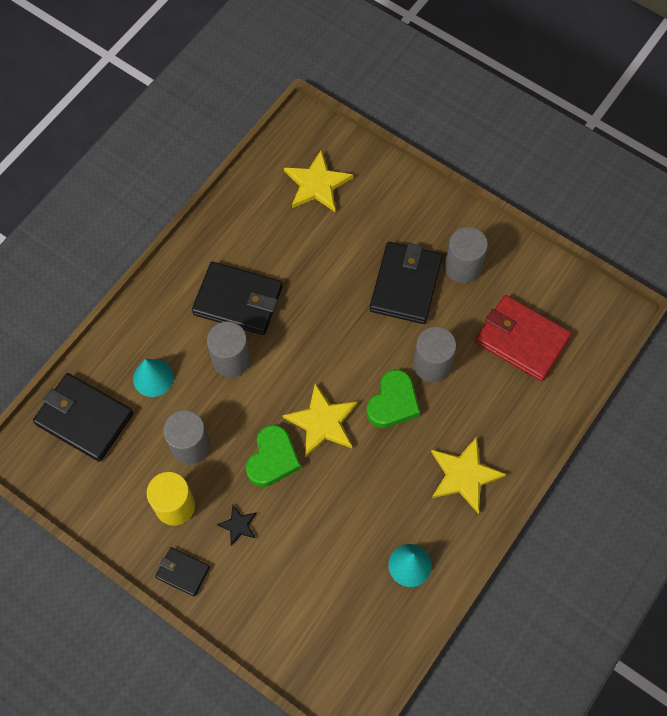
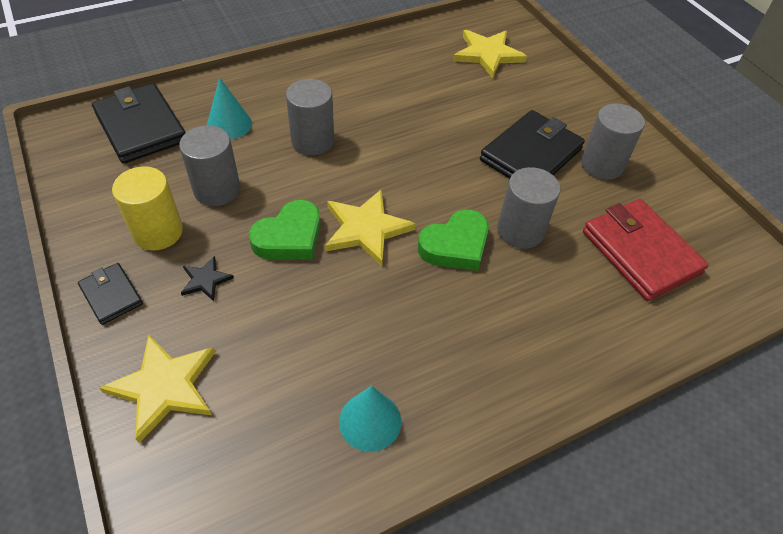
camera: 25 degrees right, 15 degrees down
(238, 300) = (354, 102): black wallet -> none
(464, 475) = (498, 354): yellow star -> yellow star (164, 387)

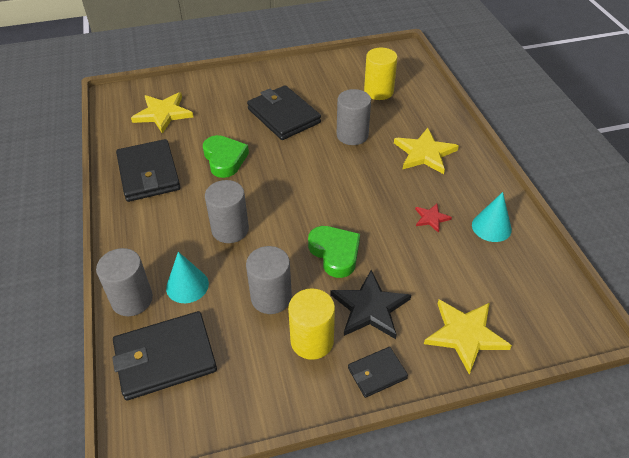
camera: 75 degrees left, 5 degrees down
(205, 280) = (370, 308): black star -> black star, size x1.91
(366, 229) = (335, 209): yellow star -> yellow star (424, 153)
(372, 338) = (431, 218): none -> red star
(384, 65) = (148, 173): none -> black wallet
(455, 245) = (359, 167): green heart -> green heart (224, 159)
(602, 165) = (302, 88): grey cylinder -> grey cylinder (132, 299)
(640, 252) = (378, 91): red wallet -> yellow cylinder

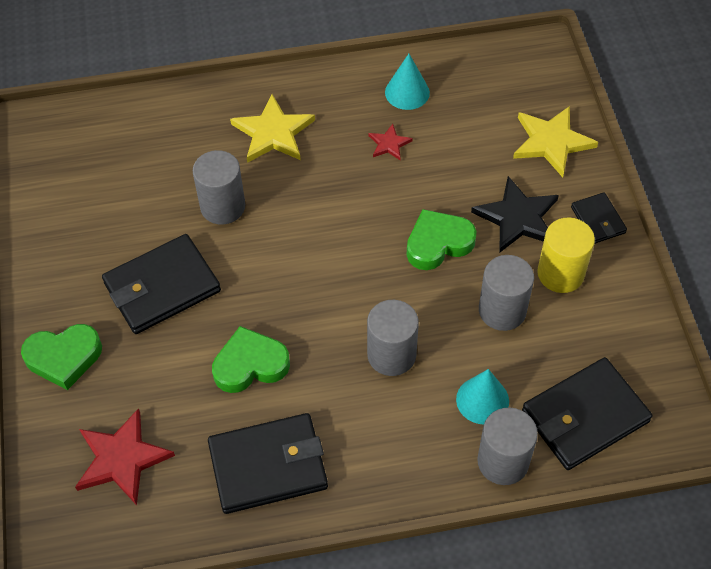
camera: 85 degrees left, 10 degrees up
(163, 114) = (122, 459): yellow star -> red star
(165, 358) = (585, 416): black wallet -> black wallet turned 75 degrees clockwise
(232, 85) = (64, 358): none -> green heart
(378, 91) = (128, 165): yellow cylinder -> none

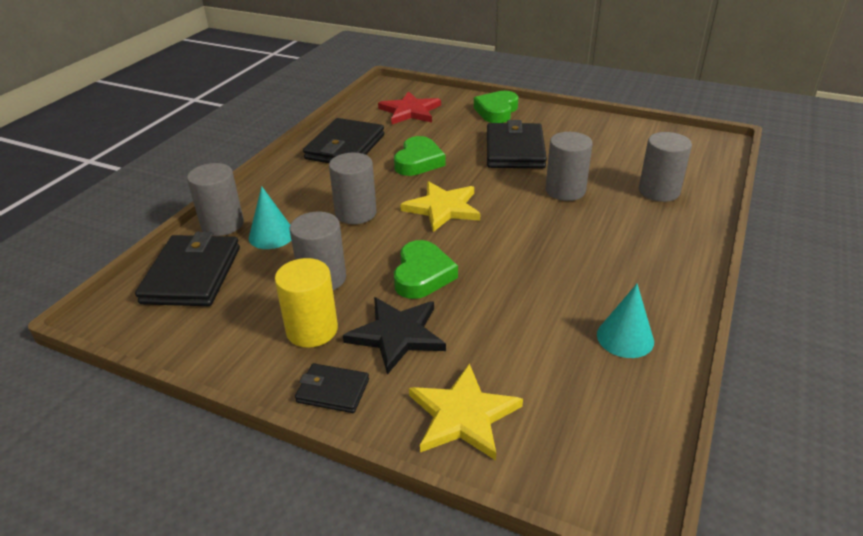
camera: 125 degrees right, 20 degrees down
(174, 138) = (659, 191): none -> grey cylinder
(273, 133) = (628, 237): yellow star -> yellow star (443, 208)
(389, 144) = (561, 295): red star -> none

